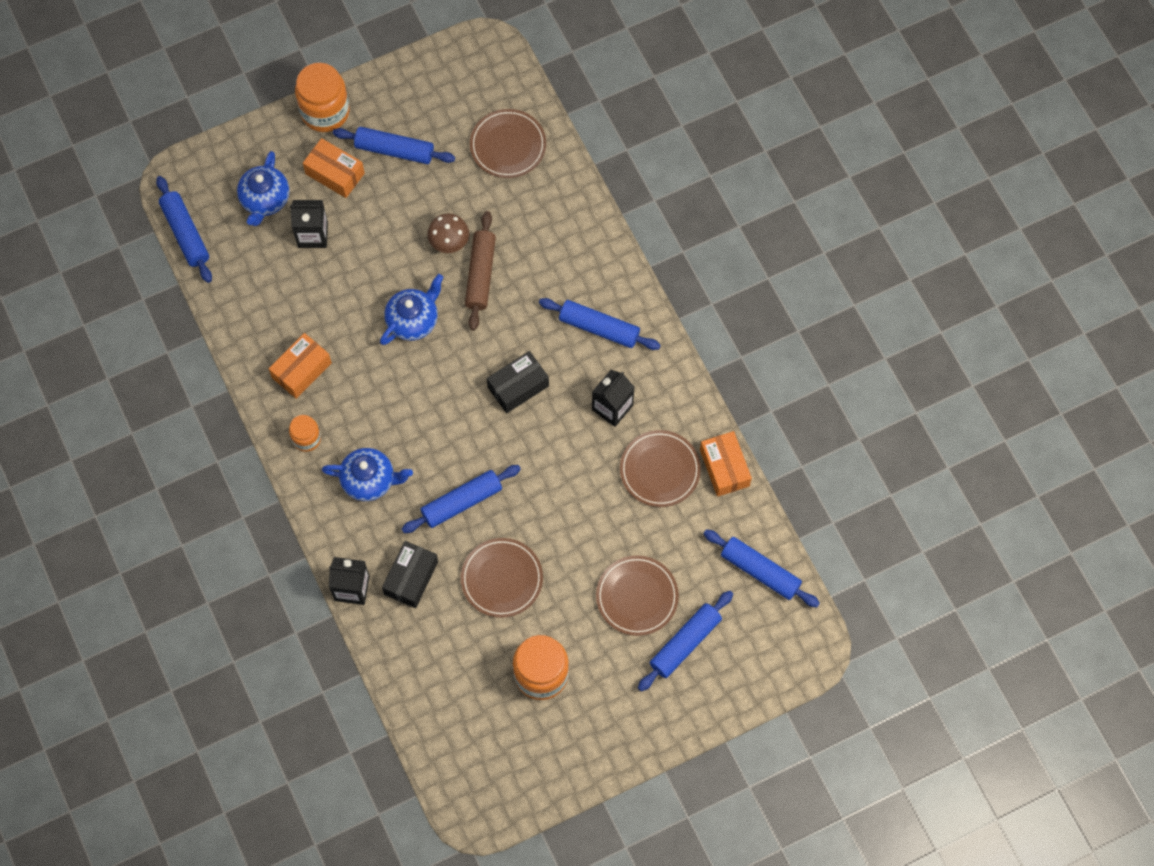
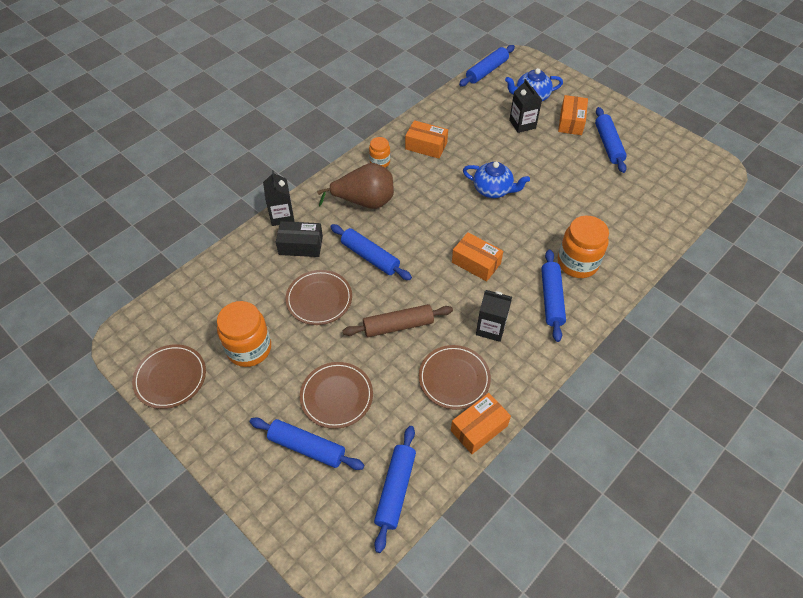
camera: 70 degrees right, 15 degrees down
(325, 111) = (609, 105): orange jar -> orange jar (577, 263)
(369, 480) = (364, 202): blue teapot -> brown pear
(449, 243) = (561, 191): brown mushroom -> none
(481, 274) = (549, 215): brown rolling pin -> brown rolling pin (398, 326)
(508, 145) = (656, 201): brown plate -> brown plate (170, 378)
(518, 386) = (476, 263): black box -> orange box

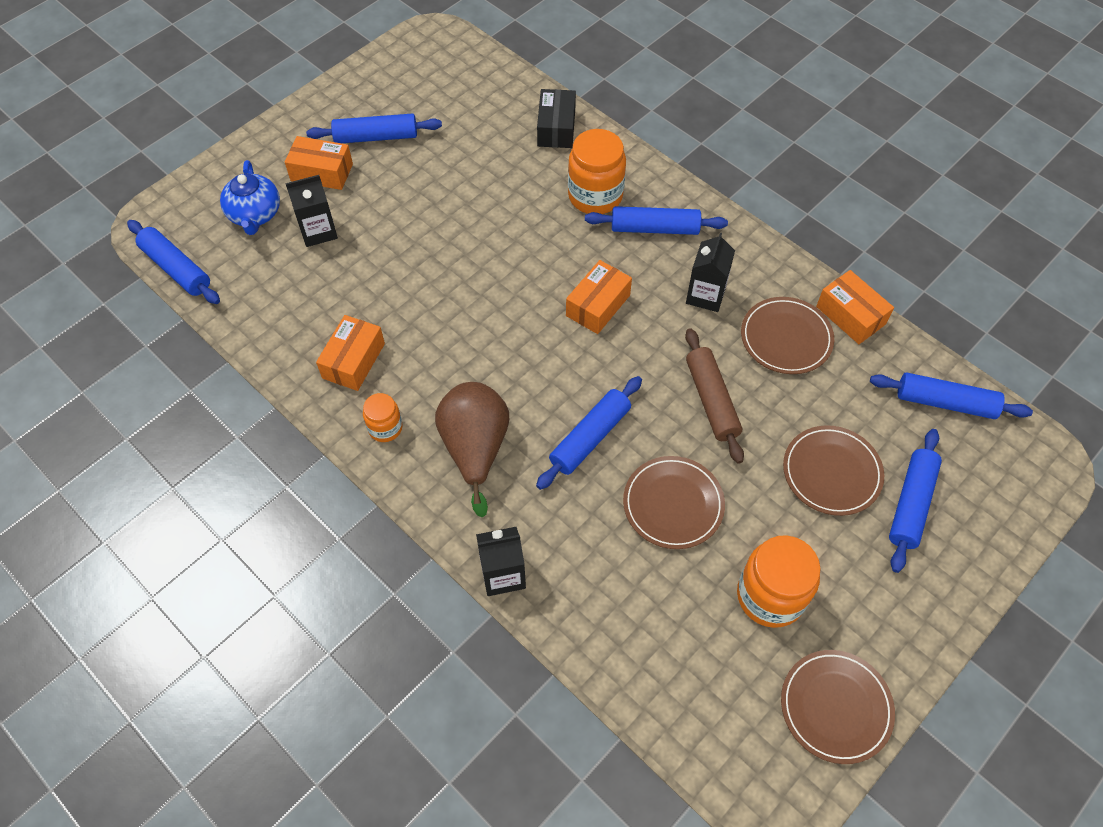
camera: 90 degrees left, 5 degrees up
(301, 245) = (568, 538): black box -> black box (556, 128)
(493, 190) = (458, 277): blue teapot -> none

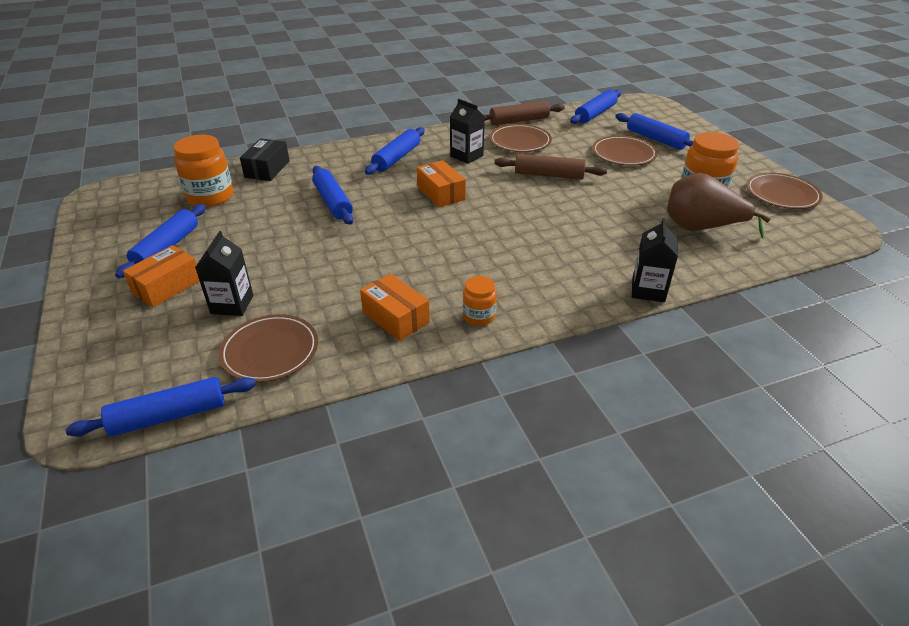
camera: 65 degrees left, 20 degrees down
(255, 214) = (165, 340): blue teapot -> none
(475, 448) = (528, 275): brown pear -> brown pear (701, 228)
(556, 128) = (267, 169): black box -> black box turned 75 degrees clockwise
(590, 437) = (550, 224): blue rolling pin -> blue rolling pin (333, 202)
(595, 196) = (346, 170): orange jar -> orange jar (210, 197)
(673, 504) = (620, 208): brown plate -> brown plate (270, 351)
(850, 315) = (519, 120): orange box -> brown rolling pin

